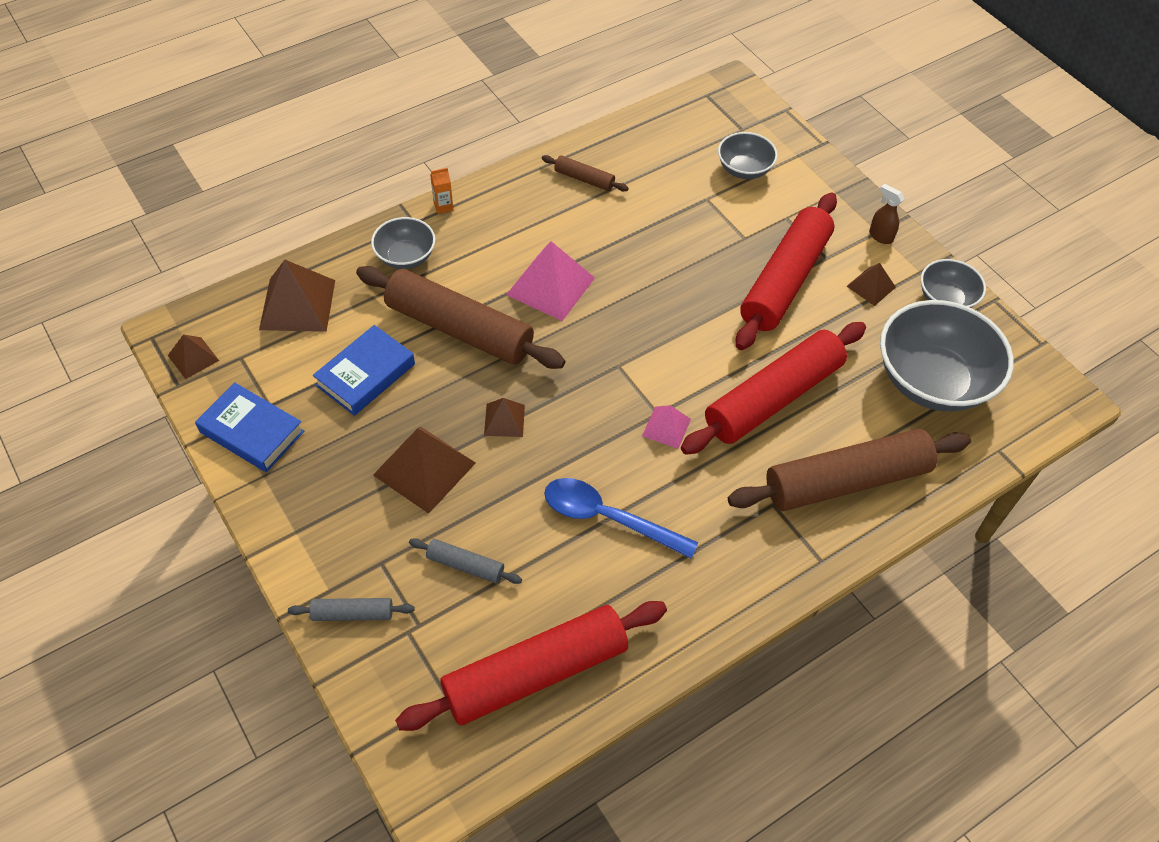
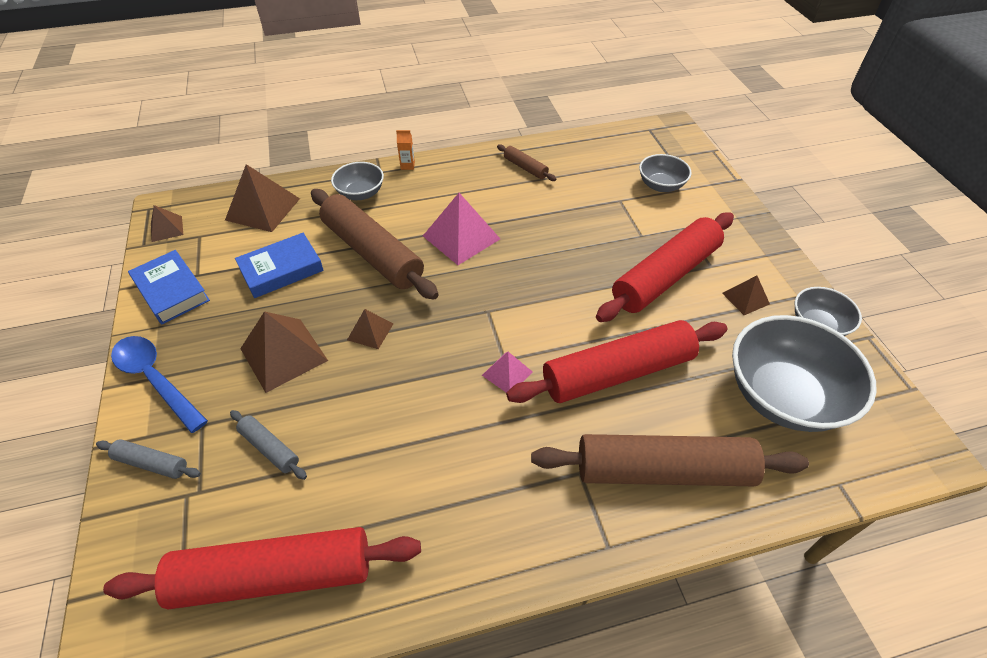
camera: 20 degrees right, 5 degrees down
(608, 518) = (417, 441): blue spoon -> blue spoon (156, 379)
(880, 236) = (767, 259): brown spray bottle -> none

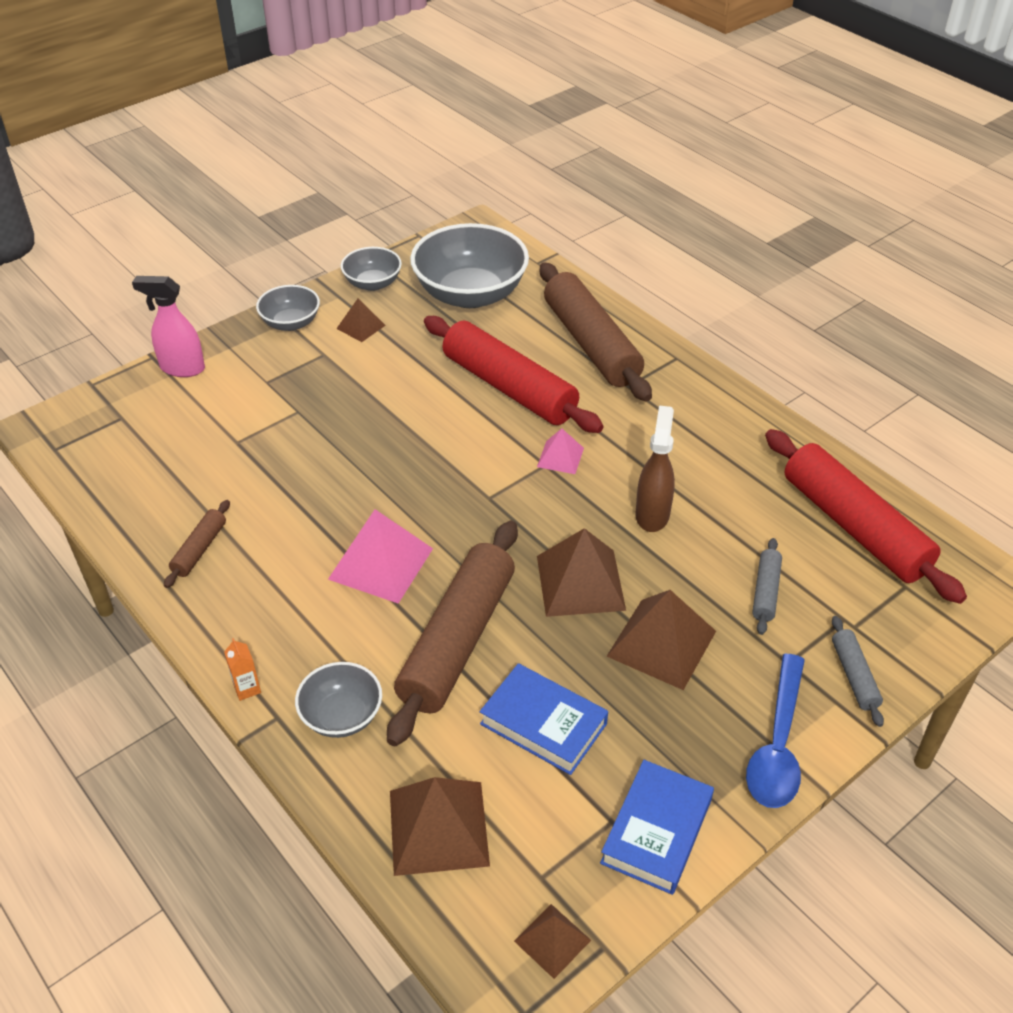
camera: 115 degrees left, 5 degrees down
(370, 331) = (580, 582): brown pyramid -> brown pyramid, size x1.83
(403, 409) = (652, 514): none -> brown spray bottle
(661, 185) = (190, 414): grey bowl -> grey bowl (291, 323)
(665, 276) = (357, 382): red rolling pin -> none
(717, 190) = (182, 368): none -> pink spray bottle

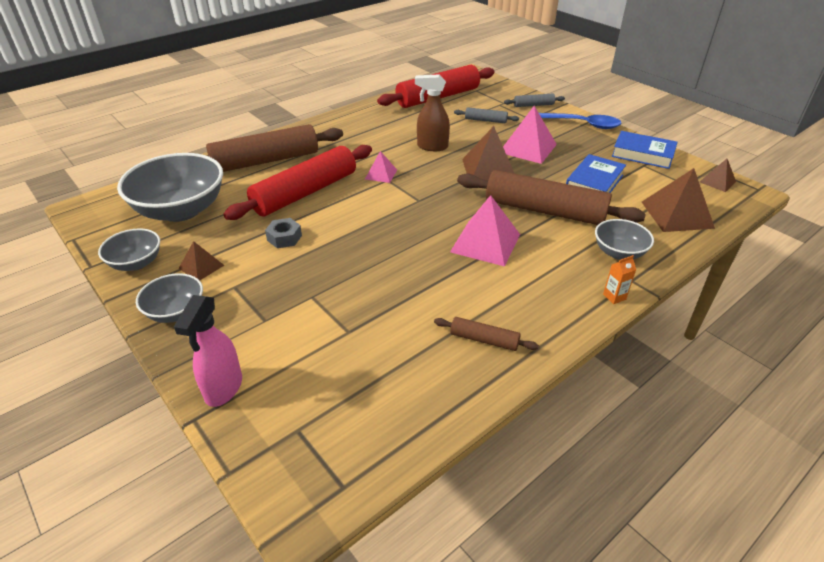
camera: 90 degrees left, 5 degrees down
(408, 380) = (284, 238): none -> grey nut
(662, 643) = (527, 148): brown pyramid -> pink pyramid

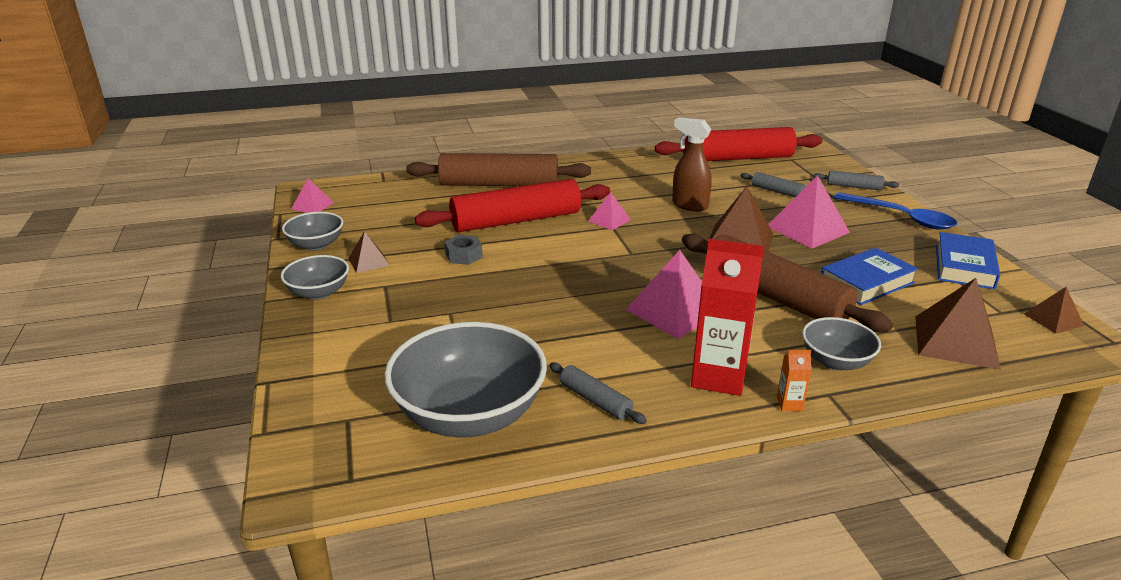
camera: 25 degrees right, 10 degrees down
(101, 222) = (312, 206): none -> pink pyramid
(181, 210) = (387, 210): grey bowl -> grey bowl (469, 414)
(223, 388) = (310, 365): pink spray bottle -> none
(484, 340) = (595, 400): brown rolling pin -> grey rolling pin
(554, 290) = (718, 377): none -> red carton
(643, 154) = (964, 266): blue book -> blue book turned 60 degrees clockwise

